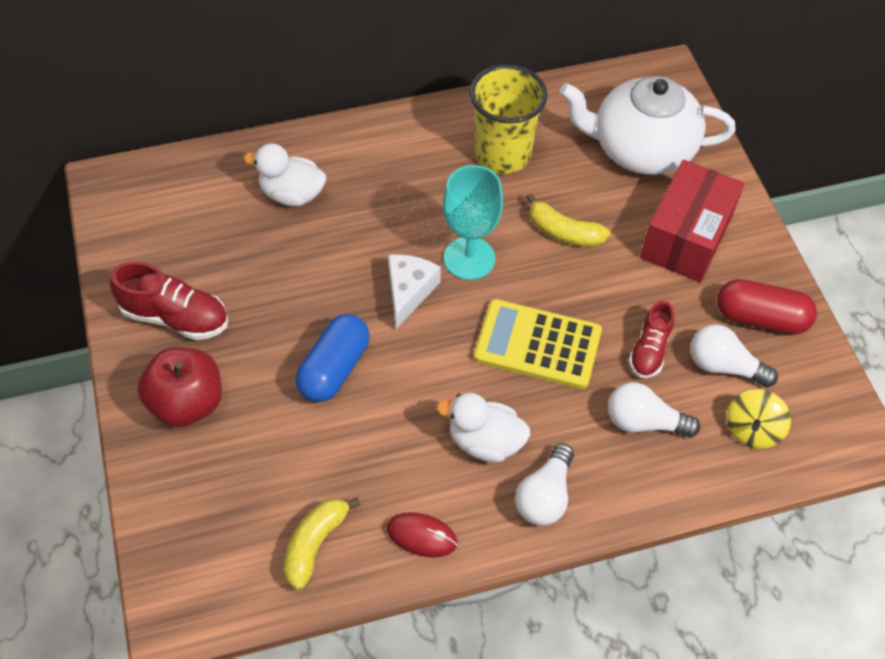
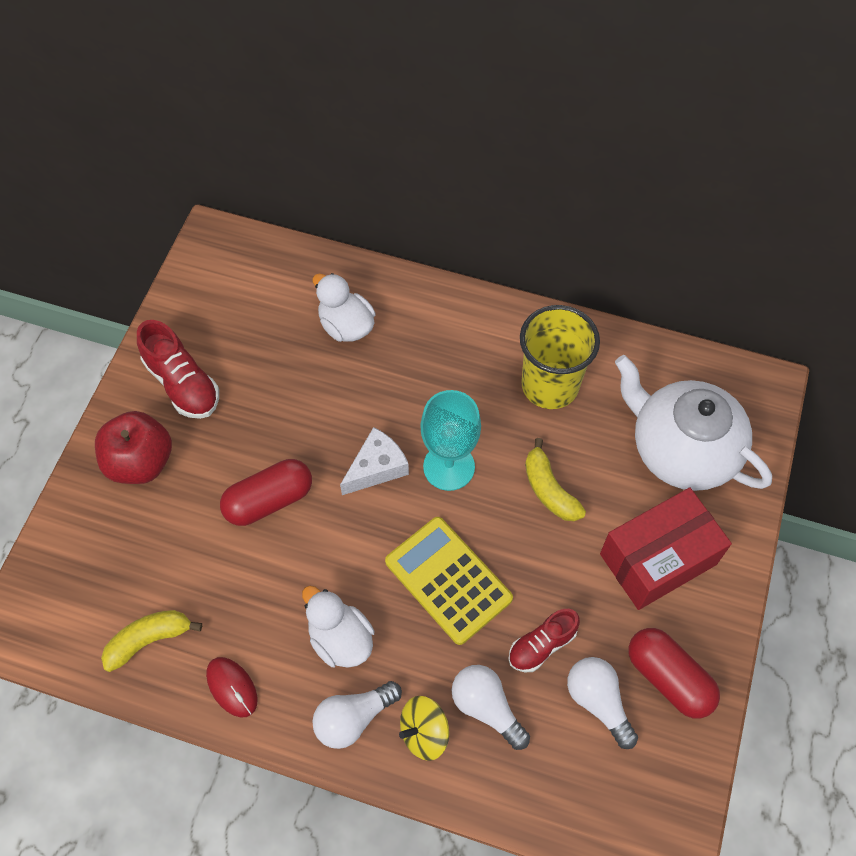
camera: 35 degrees right, 5 degrees up
(334, 368) = (269, 500): blue capsule -> red capsule
(752, 430) = (578, 777): yellow spinning top -> yellow spinning top (424, 732)

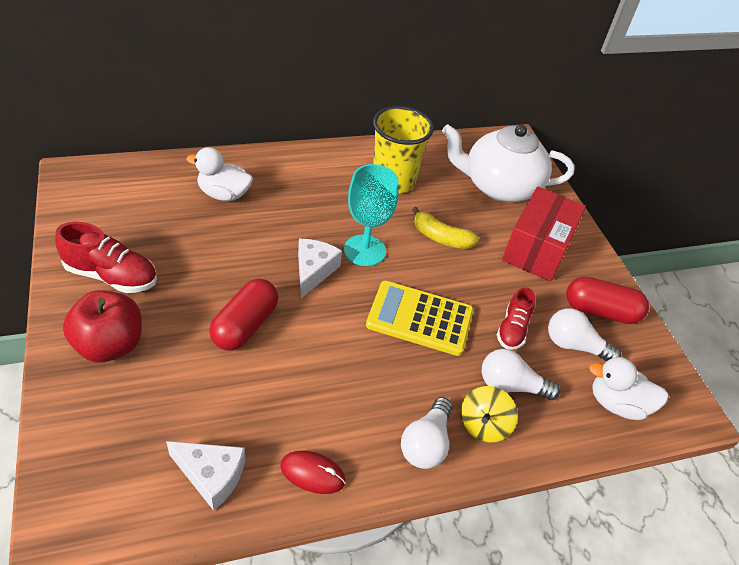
camera: 40 degrees left, 15 degrees down
(149, 640) = (211, 476): yellow banana -> white cheese
(340, 639) = (373, 393): white duck -> white duck (617, 404)

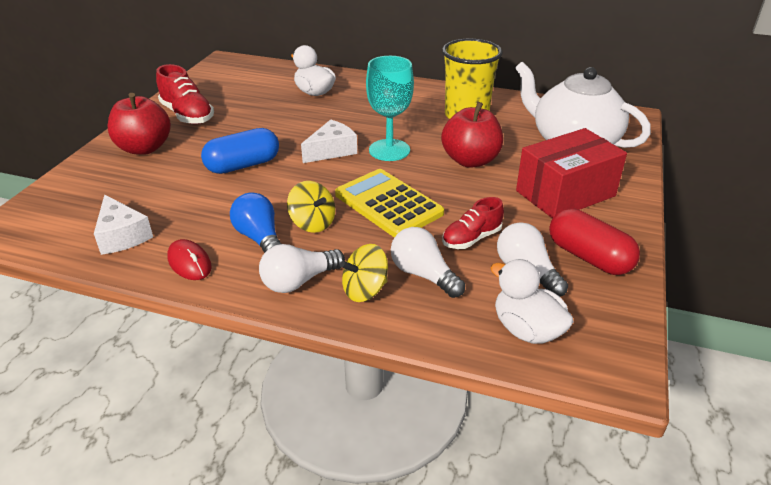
camera: 40 degrees right, 10 degrees down
(245, 325) = (243, 165): red capsule -> blue capsule
(349, 411) = (260, 238): none -> blue light bulb
(377, 371) = (312, 223): none -> yellow spinning top
(441, 238) = (470, 160): yellow banana -> red apple

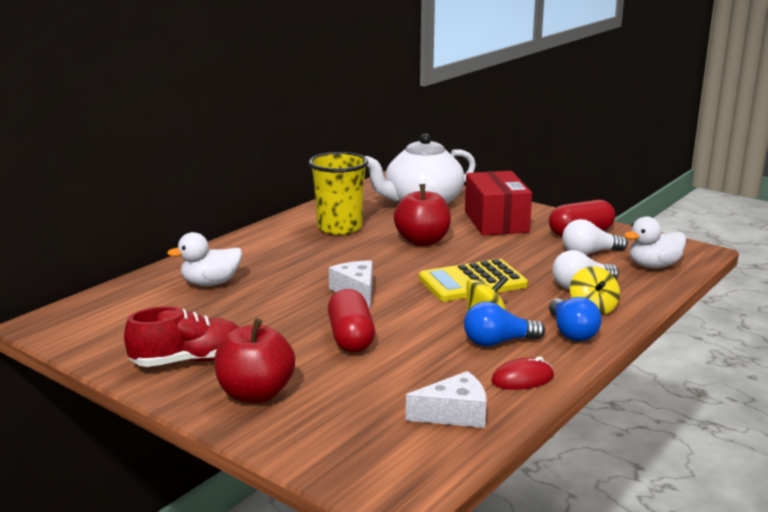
camera: 70 degrees left, 15 degrees down
(243, 165) = (350, 338): blue capsule -> red capsule
(299, 281) = (571, 332): white light bulb -> blue light bulb
(389, 150) = (377, 267): turquoise goblet -> none
(471, 239) = (541, 262): red shoe -> none

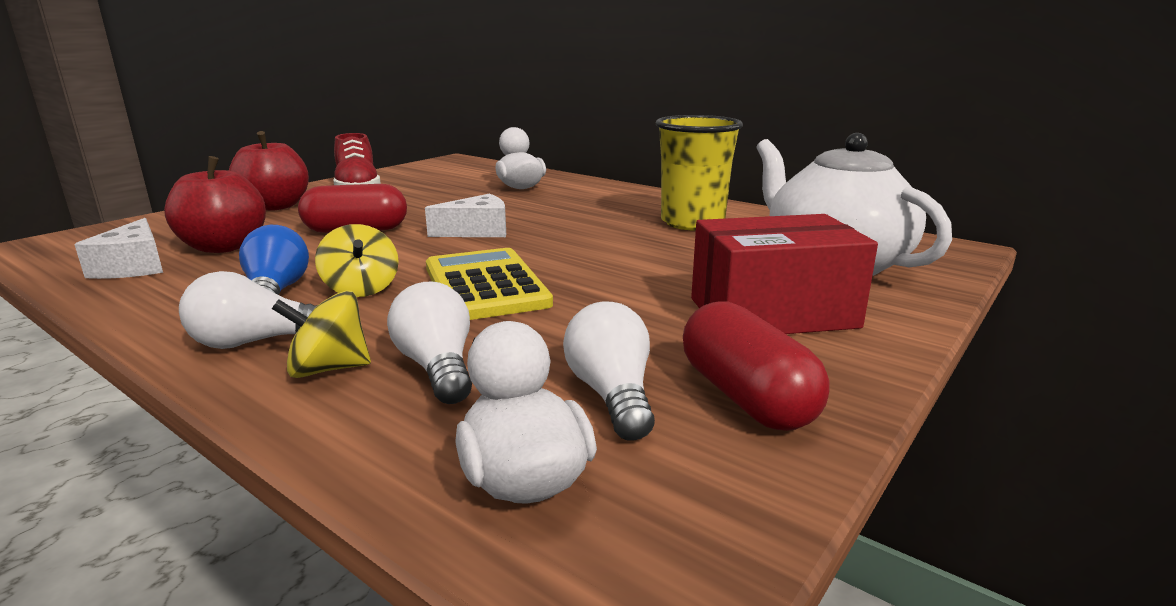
camera: 90 degrees right, 0 degrees up
(422, 241) = (653, 261): red apple -> red apple (224, 247)
(522, 379) = (160, 300): red mouse -> none
(571, 332) = (256, 342): blue light bulb -> white light bulb

